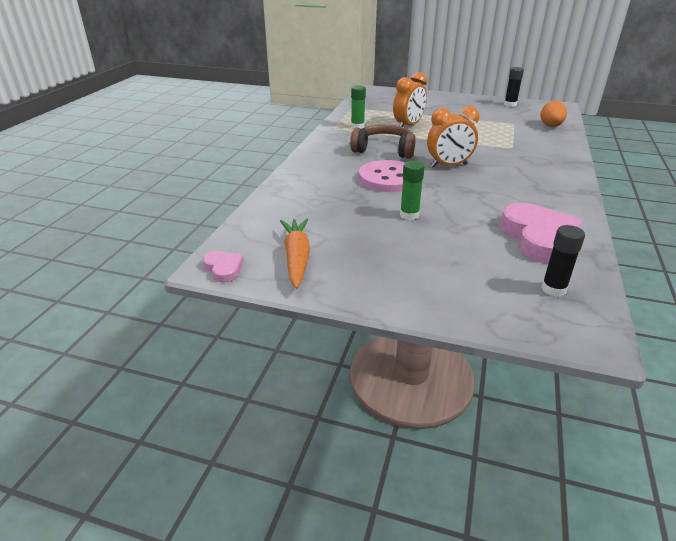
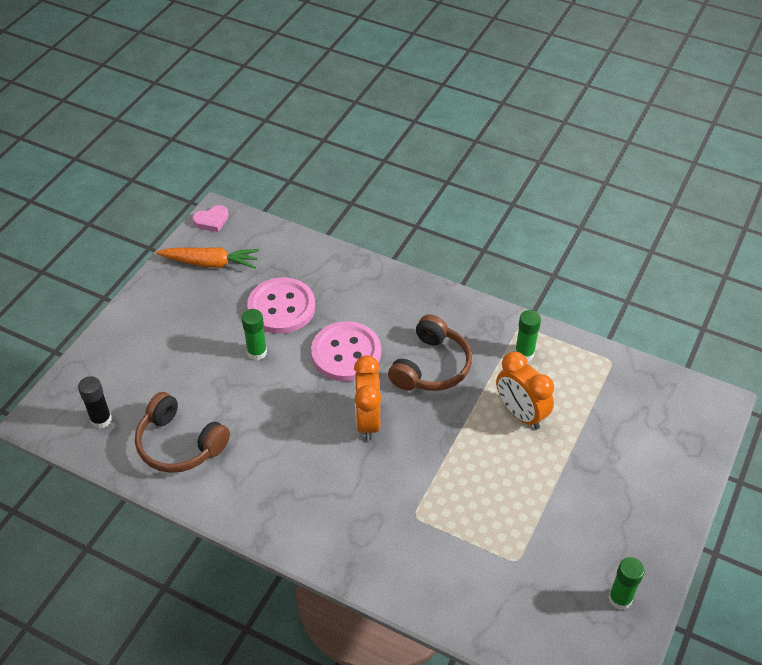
camera: 100 degrees right, 15 degrees up
(348, 210) = (281, 307): none -> pink button
(510, 104) = (620, 599): black glue stick -> green glue stick
(538, 237) = (179, 444): pink heart -> brown headphones
(550, 126) = (496, 613): orange egg -> none

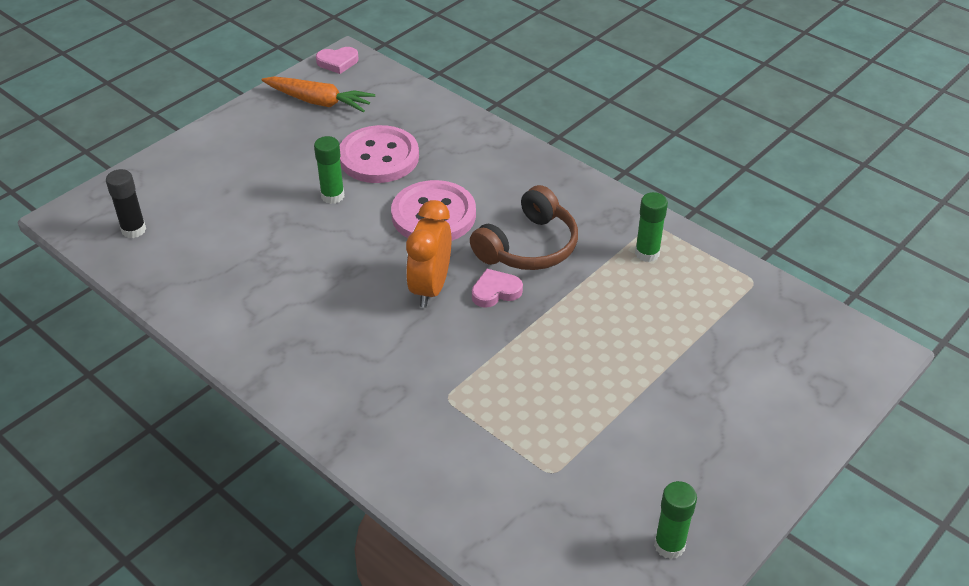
camera: 15 degrees right, 5 degrees down
(179, 444) = (207, 270): brown headphones -> none
(420, 413) = (495, 291): none -> pink heart
(520, 413) = (618, 315): orange clock -> none

